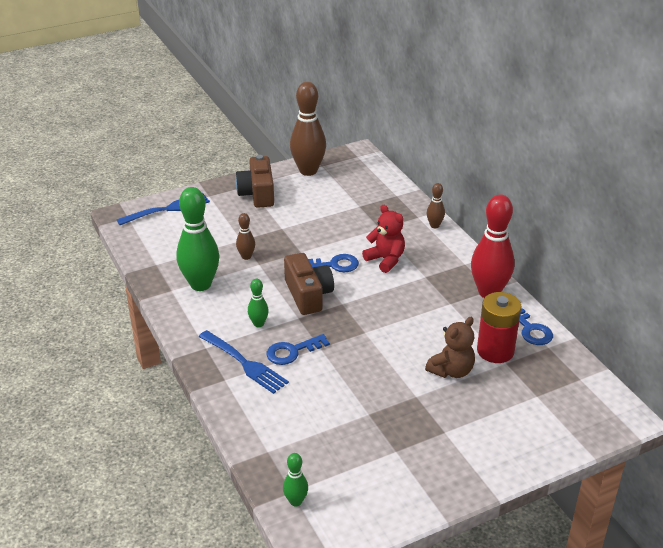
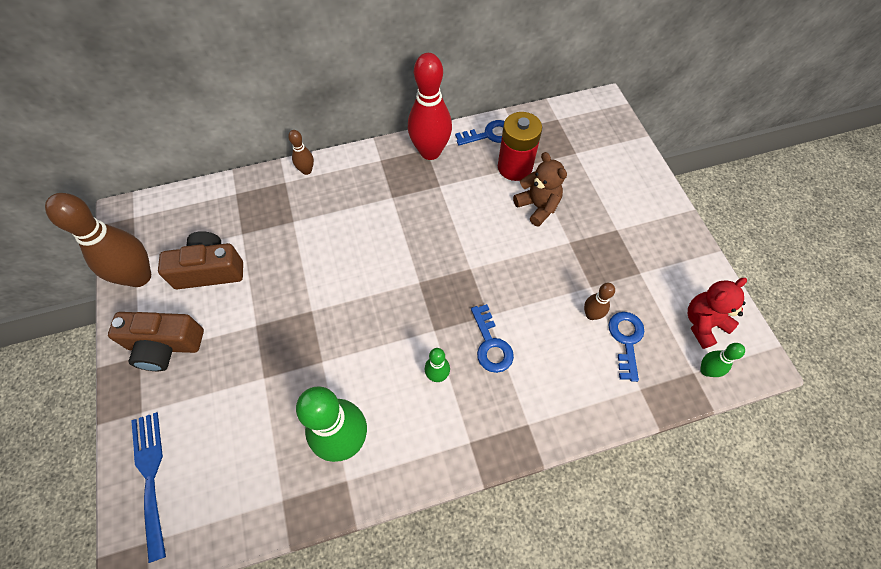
camera: 80 degrees left, 25 degrees up
(244, 363) = (504, 398): blue fork -> none
(246, 256) = (302, 375): brown bowling pin -> brown bowling pin (591, 314)
(308, 295) = (396, 314): brown camera -> brown camera (210, 270)
(334, 265) = (348, 278): blue key -> blue key (626, 340)
(385, 260) = (353, 227): red teddy bear -> red teddy bear (703, 324)

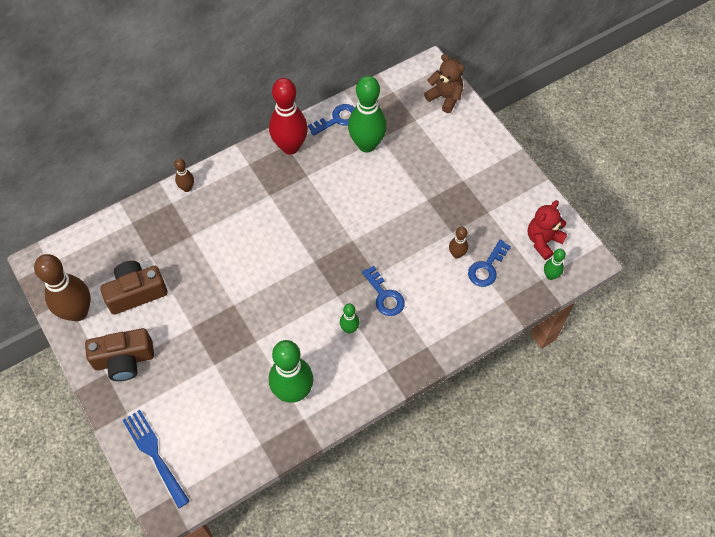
camera: 15 degrees left, 0 degrees up
(514, 167) = (367, 144): red battery -> green bowling pin
(537, 206) = (394, 175): brown teddy bear -> brown teddy bear (445, 97)
(626, 340) = (487, 267): blue key -> blue key turned 135 degrees counterclockwise

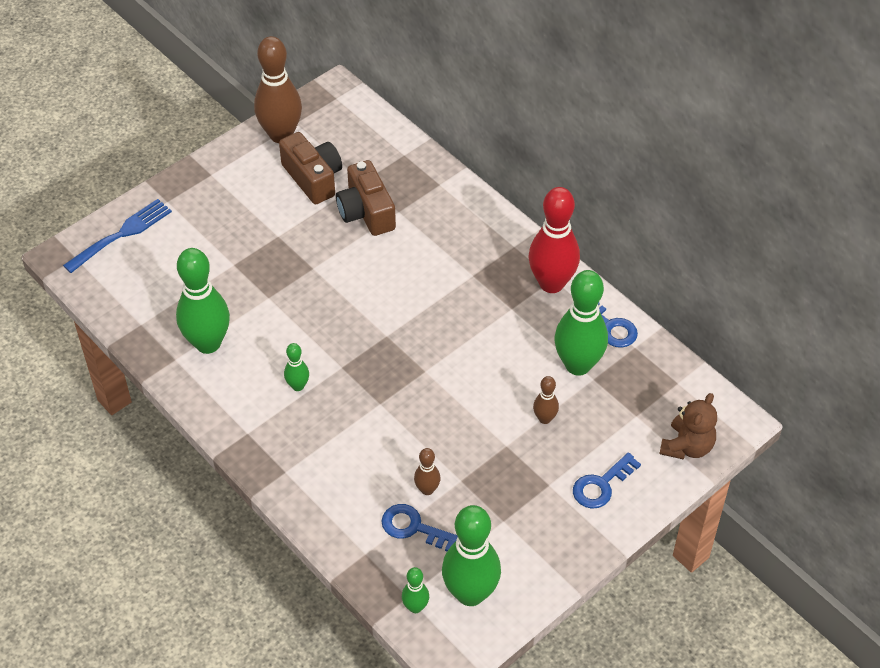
camera: 80 degrees right, 10 degrees down
(124, 360) = (228, 186): brown camera -> brown camera (366, 212)
(187, 188) = (463, 194): brown bowling pin -> brown bowling pin (544, 418)
(384, 295) = (350, 416): blue key -> blue key (601, 485)
(543, 241) = (470, 593): red teddy bear -> green bowling pin

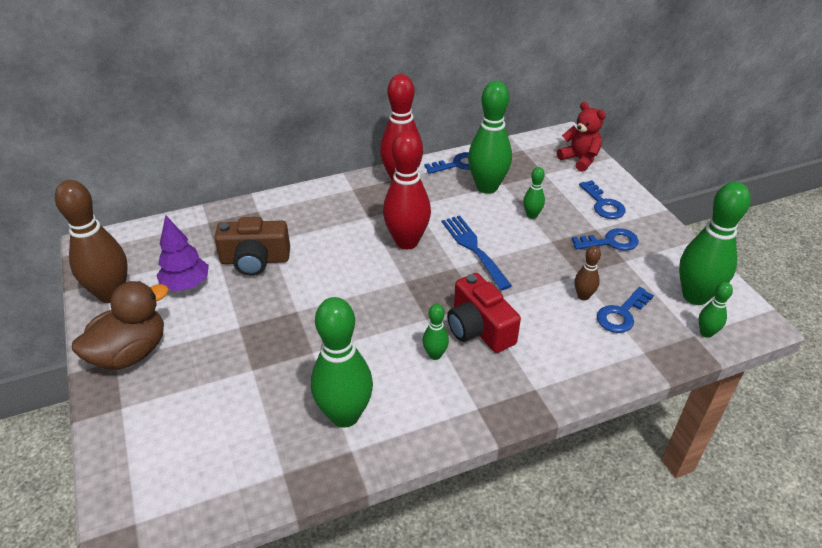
camera: 70 degrees left, 10 degrees down
(122, 234) = (136, 463): blue fork -> blue fork (474, 249)
(222, 180) = (130, 353): none -> brown duck
(313, 178) = (186, 285): brown camera -> purple tree
(345, 411) = (479, 328): none -> red camera
(446, 319) = (407, 242): none -> red bowling pin
(530, 502) = (610, 242): none -> blue key
(544, 418) = (532, 215): brown bowling pin -> green bowling pin
(687, 446) = (579, 159): brown teddy bear -> red teddy bear

